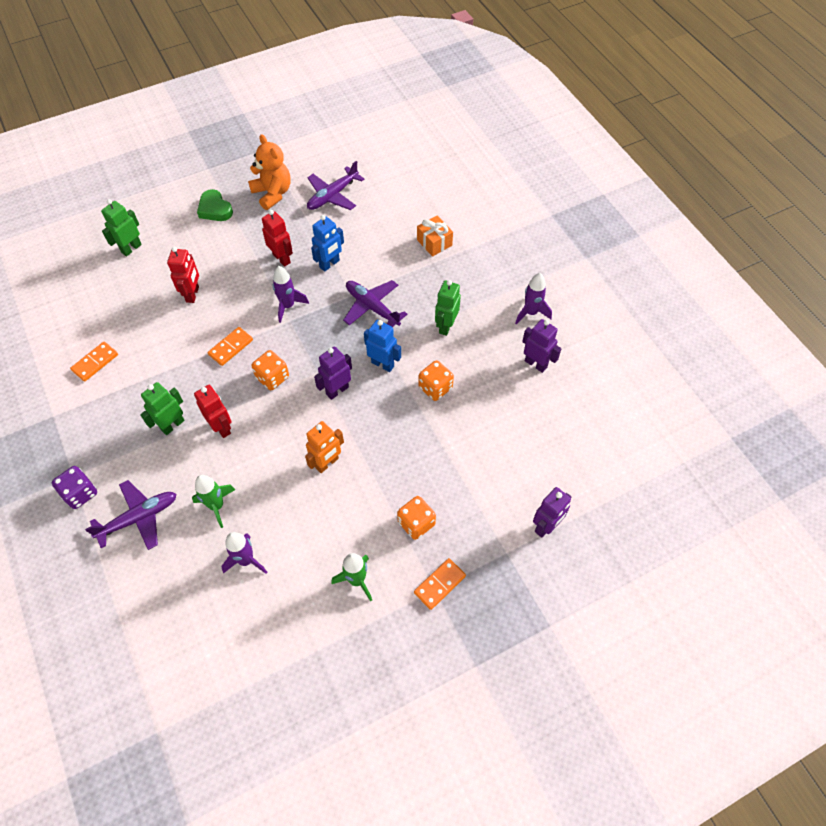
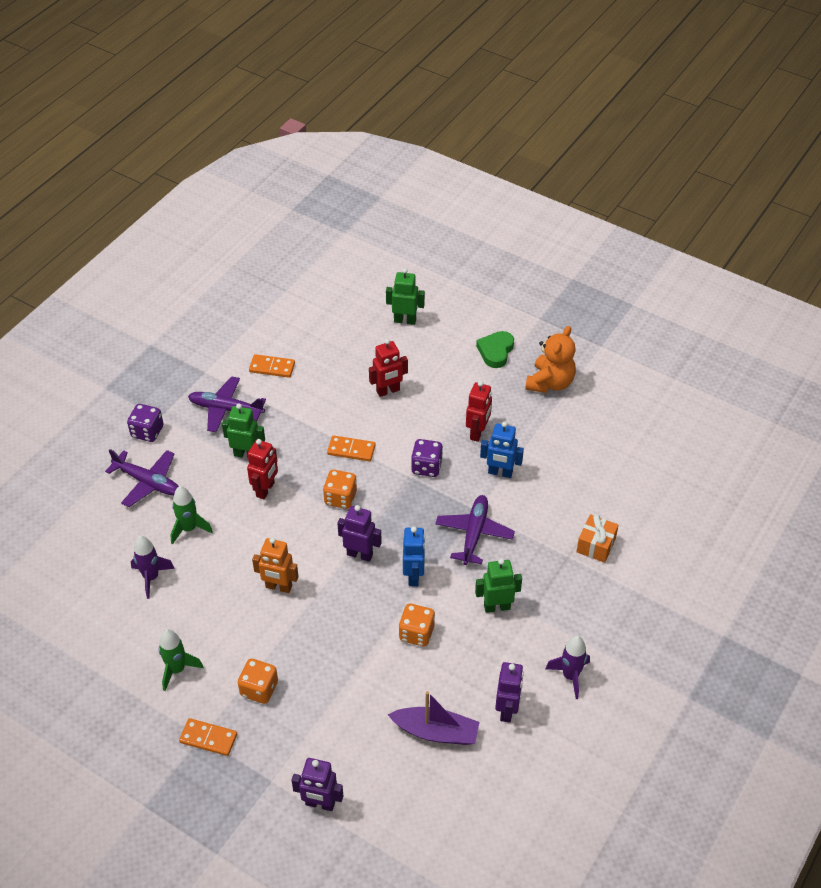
camera: 60 degrees right, 10 degrees down
(288, 306) = (426, 467): purple rocket -> purple dice
(333, 196) = (587, 430): purple plane -> purple plane (226, 409)
(528, 417) = (436, 732): none -> purple boat

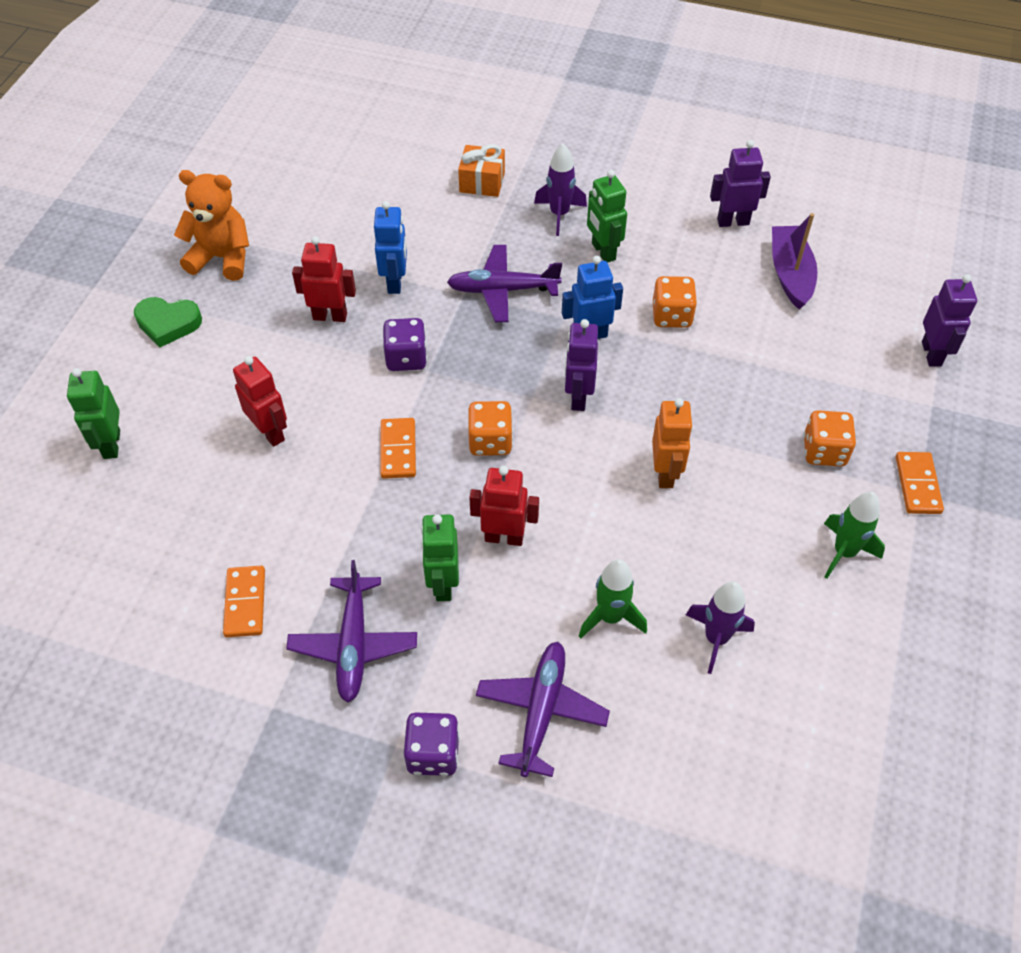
camera: 105 degrees left, 5 degrees up
(570, 676) = (666, 180): purple rocket -> purple rocket (559, 214)

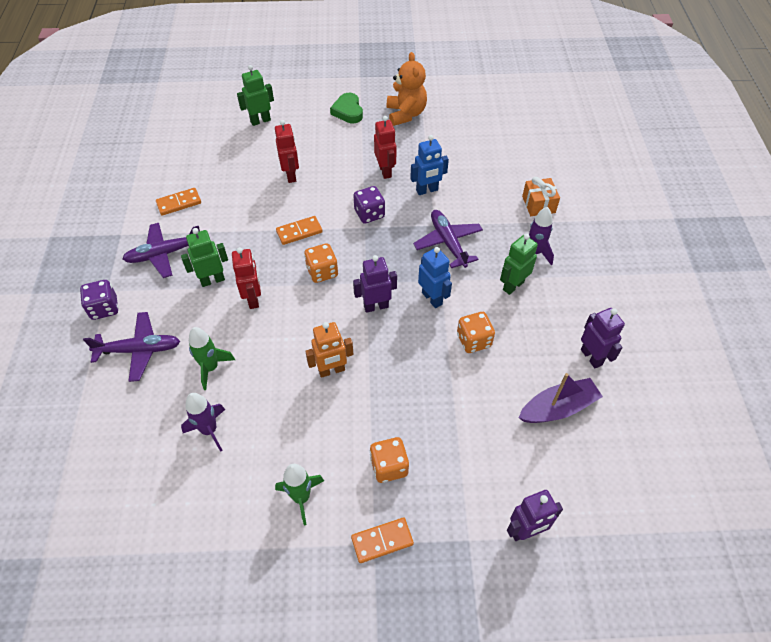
camera: 70 degrees right, 0 degrees up
(270, 432) = (291, 175): red robot -> red robot turned 45 degrees counterclockwise

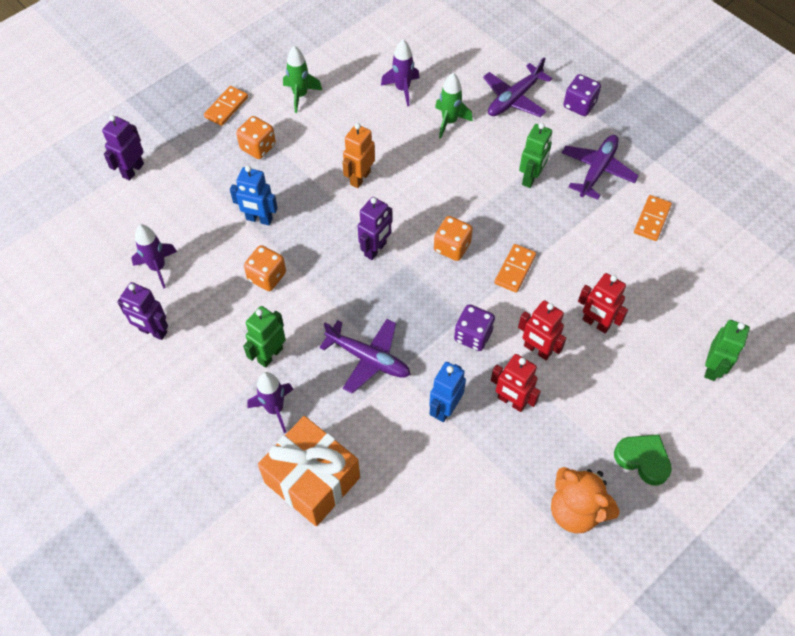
camera: 140 degrees right, 5 degrees up
(253, 299) = (480, 186): red robot -> red robot (537, 350)
(432, 298) = (334, 290): blue robot -> blue robot (259, 219)
(513, 285) = (270, 355): green robot -> green robot turned 150 degrees counterclockwise
(538, 204) = (312, 480): orange gift -> orange gift, size x1.82
(558, 408) = (158, 267): purple boat -> purple rocket

